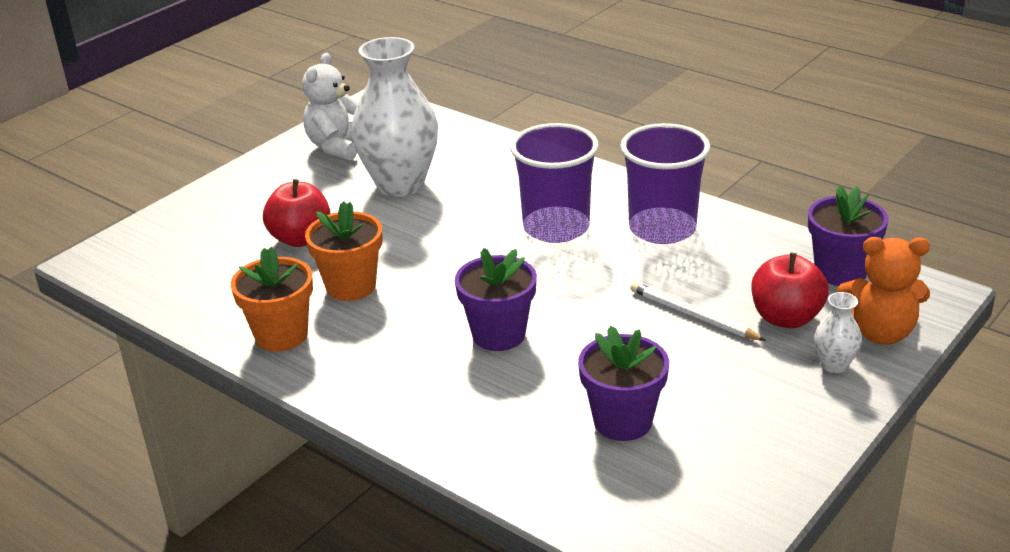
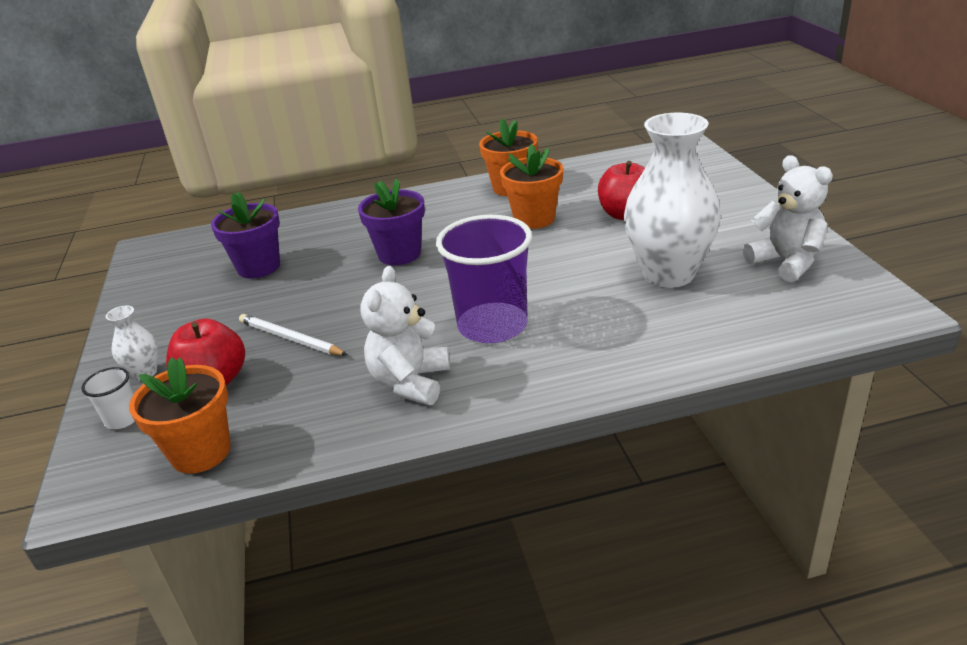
camera: 130 degrees right, 0 degrees up
(662, 229) = (410, 382): purple cup -> white teddy bear
(693, 315) = (290, 339): white pencil -> white pencil turned 135 degrees counterclockwise
(840, 272) = (201, 452): purple flower pot -> orange flower pot
(880, 332) = (122, 419): orange teddy bear -> white cup

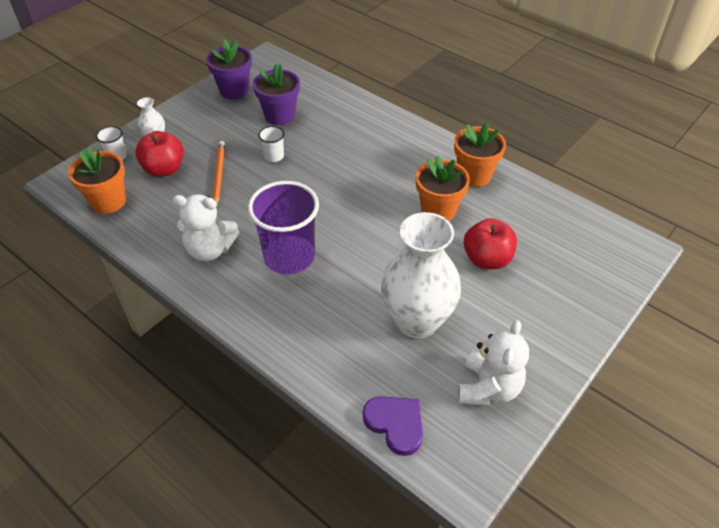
camera: 50 degrees right, 15 degrees up
(290, 339) = (219, 174): white pencil -> orange pencil
(319, 290) = (274, 156): none -> white cup
(399, 254) = (339, 168): purple flower pot -> purple flower pot (234, 90)
(410, 382) = (210, 250): white teddy bear -> white teddy bear turned 150 degrees counterclockwise
(795, 327) = (395, 424): none -> purple heart

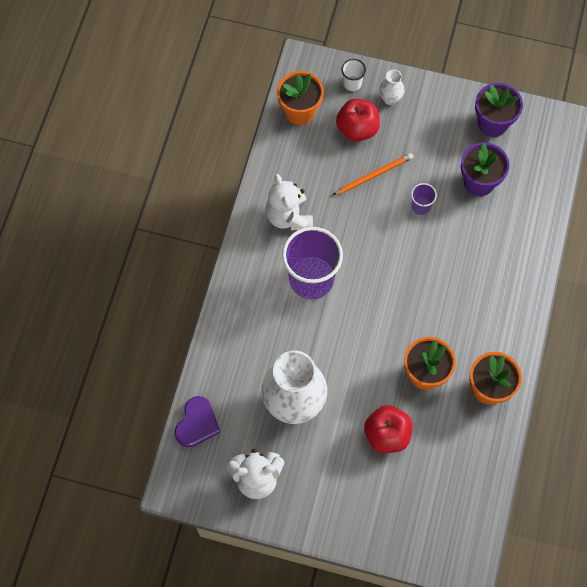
camera: 65 degrees right, 20 degrees up
(274, 156) = (421, 206): white cup -> purple cup

